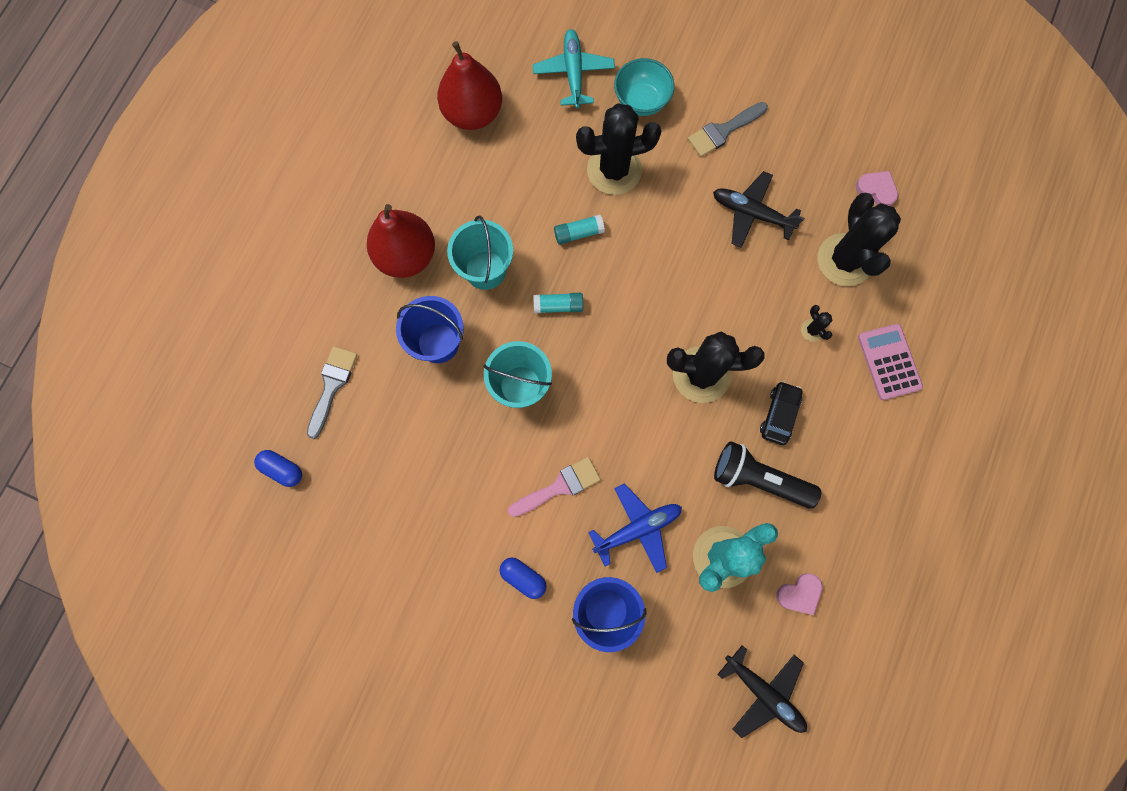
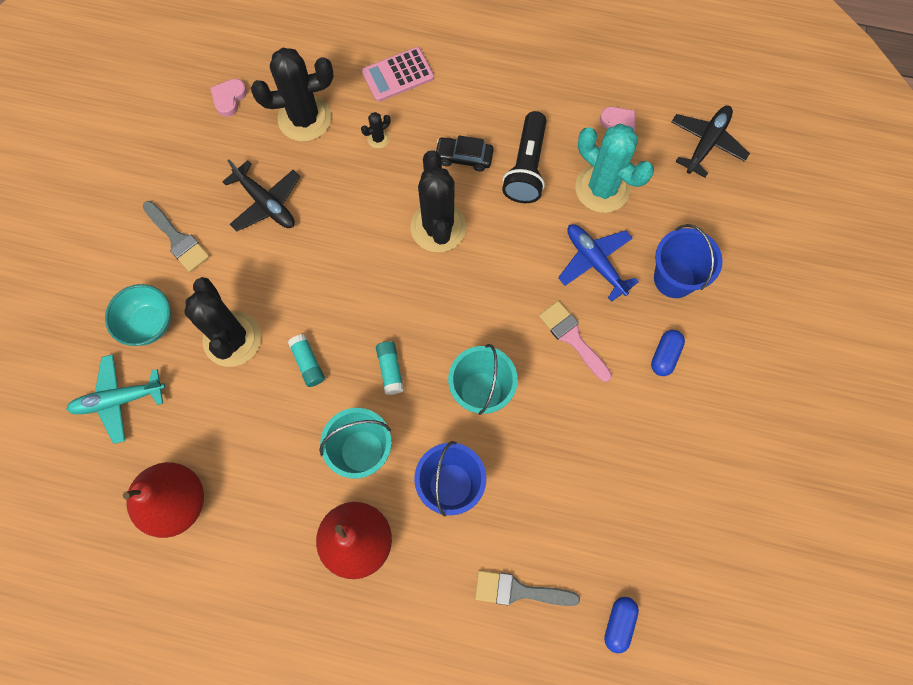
camera: 100 degrees left, 5 degrees down
(751, 213) = (266, 203): black plane -> black plane turned 60 degrees counterclockwise

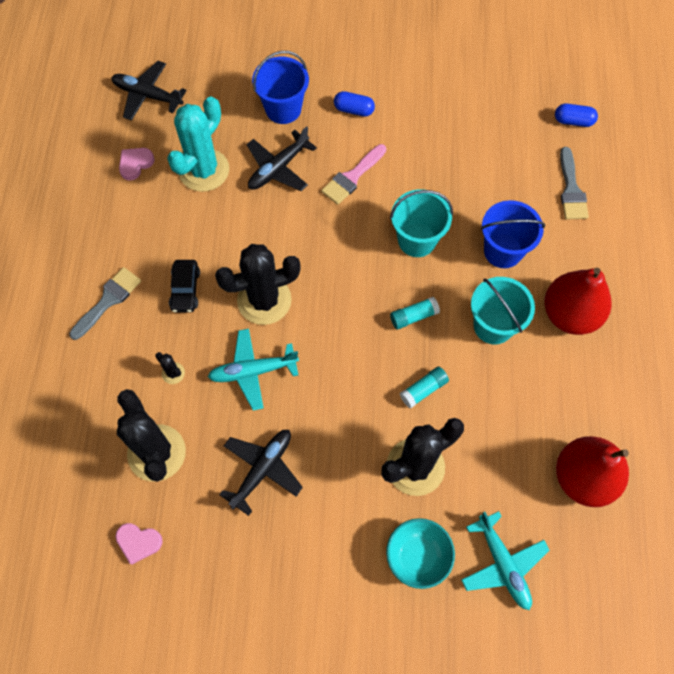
camera: 100 degrees left, 5 degrees down
(178, 239) = (318, 552): grey brush -> grey brush (108, 300)
(364, 207) = (253, 371): none -> turquoise plane
(398, 75) = (94, 368): pink calculator -> none
(526, 167) = (190, 234): black flashlight -> none
(594, 262) = (278, 168): blue plane -> black plane

